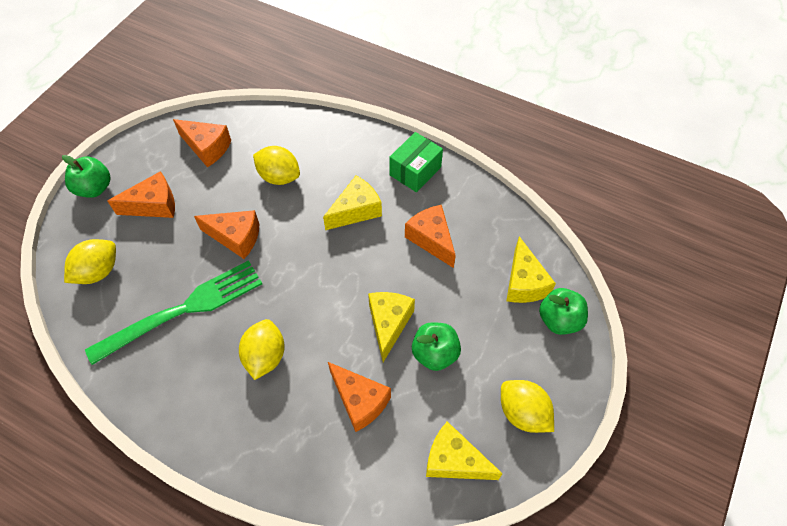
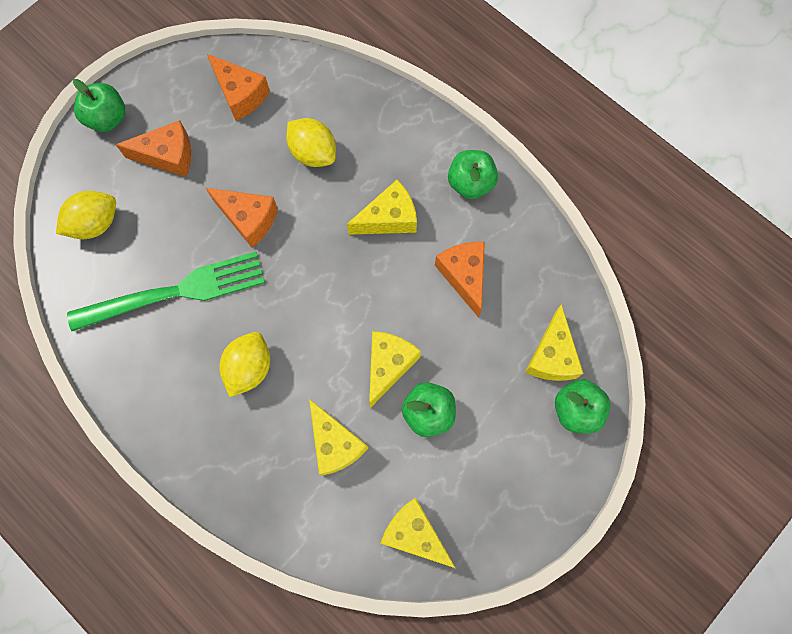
camera: 15 degrees right, 15 degrees up
(359, 401) = (335, 443): orange cheese -> yellow cheese
(415, 171) = (470, 183): green box -> green apple
(523, 413) = (501, 503): yellow lemon -> none

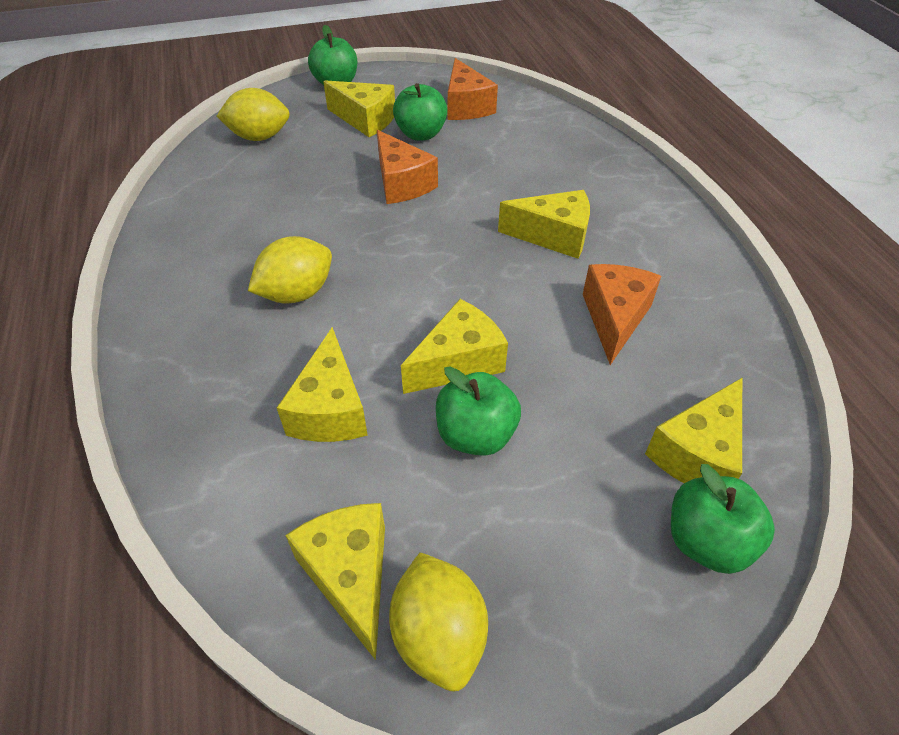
camera: 30 degrees right, 25 degrees down
(168, 156) = (365, 120): orange cheese -> yellow cheese
(175, 292) = (282, 206): green fork -> none
(313, 153) = (506, 163): yellow lemon -> yellow lemon (439, 634)
(470, 183) = (672, 243): green apple -> green apple (421, 134)

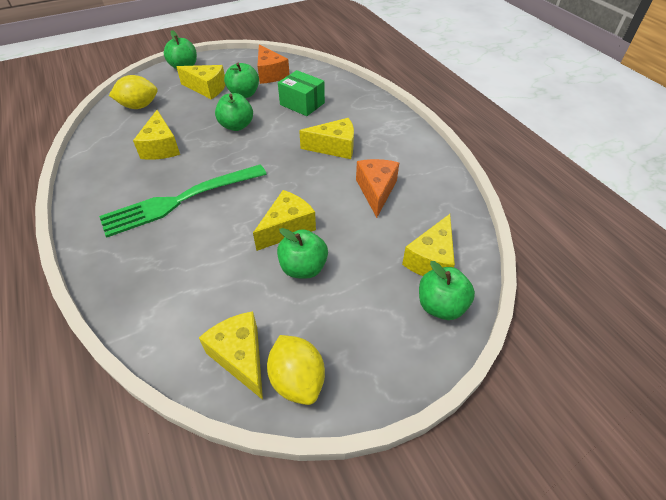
camera: 10 degrees left, 0 degrees up
(297, 293) = (180, 200): yellow lemon -> green fork
(330, 409) = (213, 266): yellow cheese -> yellow cheese (161, 147)
(402, 183) = (236, 126): orange cheese -> green apple
(510, 159) = (302, 104): none -> green box

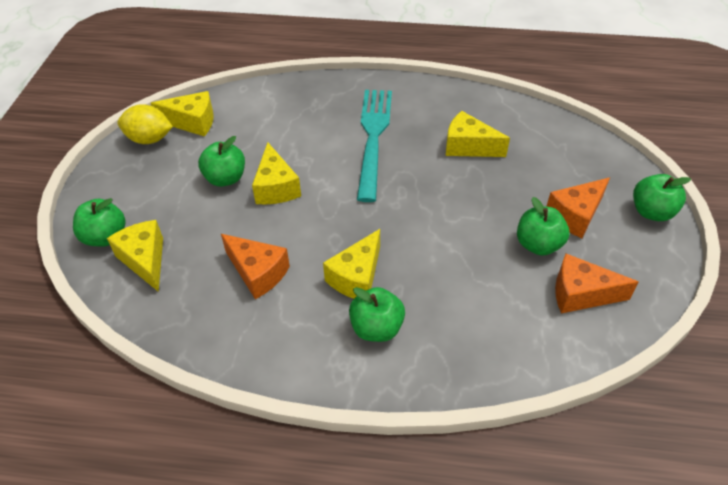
camera: 125 degrees right, 0 degrees up
(139, 106) = (566, 150): yellow lemon -> none
(180, 200) = (373, 138): green fork -> turquoise fork
(207, 88) = (575, 215): yellow cheese -> orange cheese
(236, 126) = (467, 212): green apple -> green apple (376, 328)
(302, 104) = (474, 292): green box -> none

